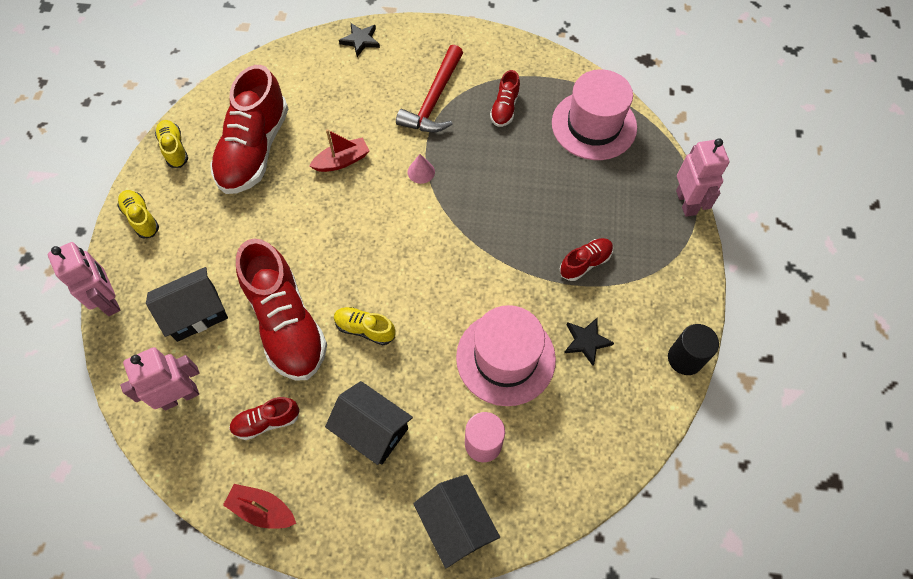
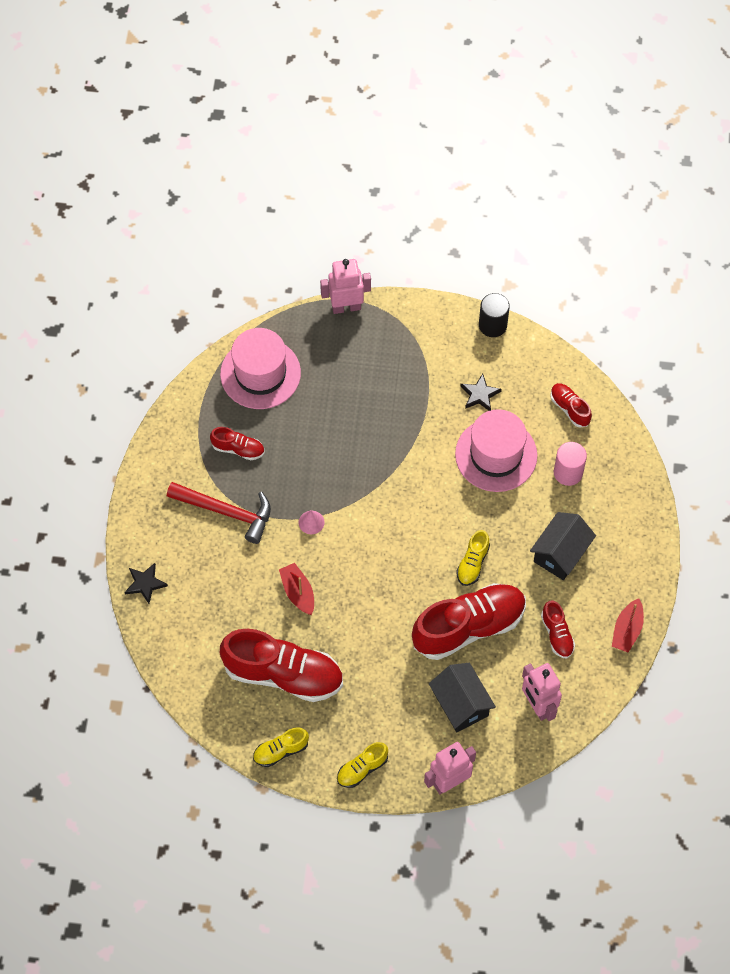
camera: 90 degrees left, 0 degrees up
(456, 524) = (630, 492): black house -> none
(585, 263) = (407, 390): red shoe -> red shoe (569, 408)

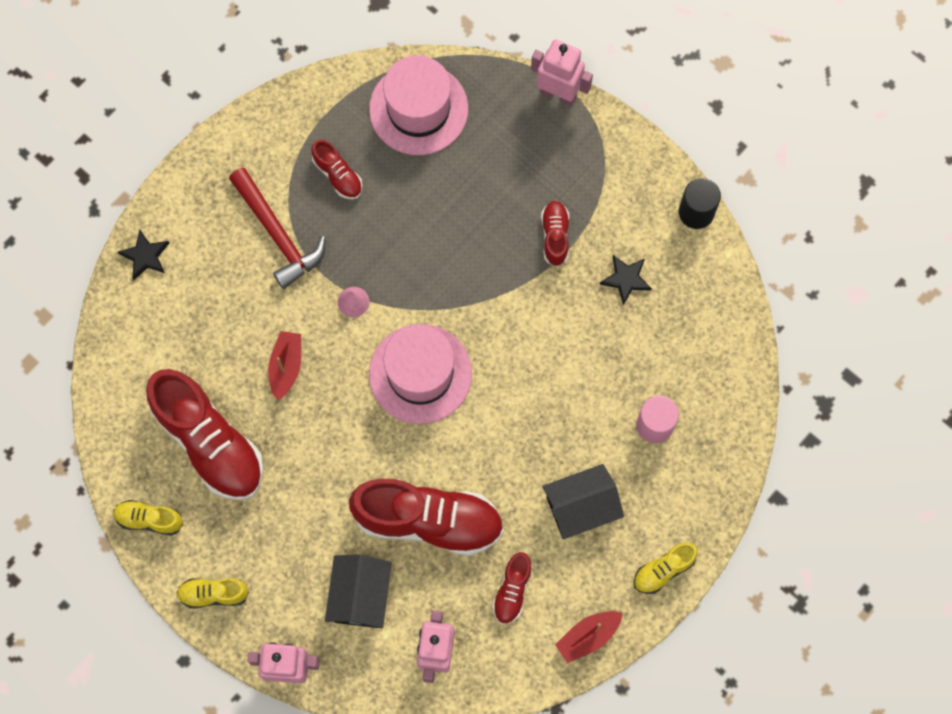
camera: 35 degrees right, 10 degrees up
(472, 563) = (483, 456): yellow shoe -> yellow shoe (663, 570)
(496, 455) = (594, 356): pink hat -> pink hat (420, 374)
(569, 408) = (709, 357): red shoe -> red shoe (555, 236)

